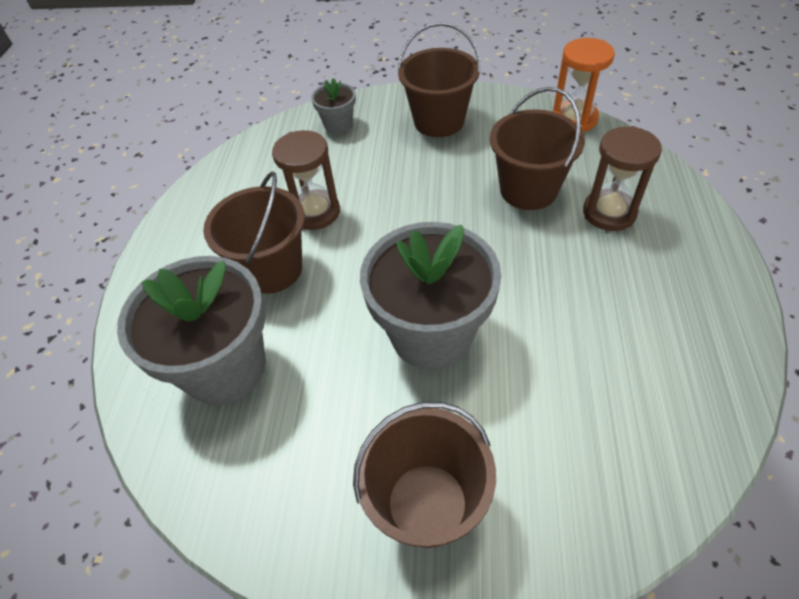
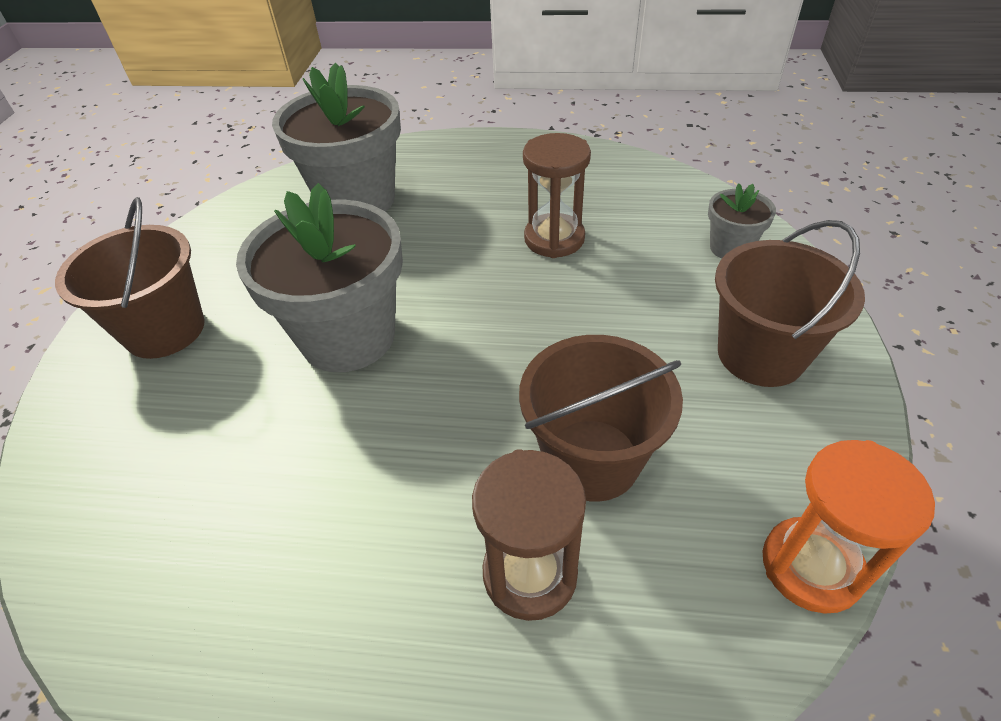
camera: 90 degrees right, 5 degrees down
(272, 269) = (470, 215): brown bucket -> none

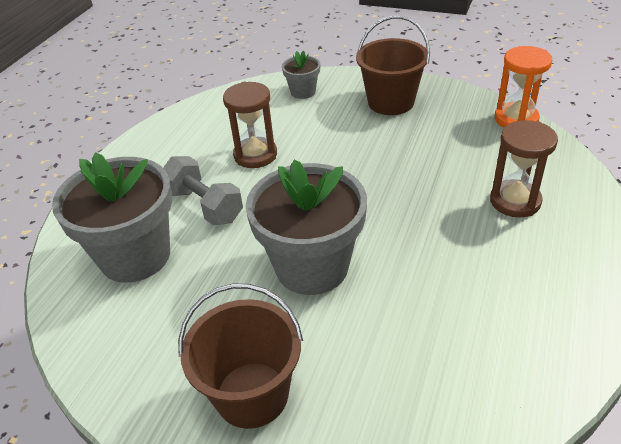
camera: 75 degrees left, 5 degrees down
(444, 223) = (204, 205): none -> grey dumbbell
(592, 459) = (447, 169): brown bucket -> none

